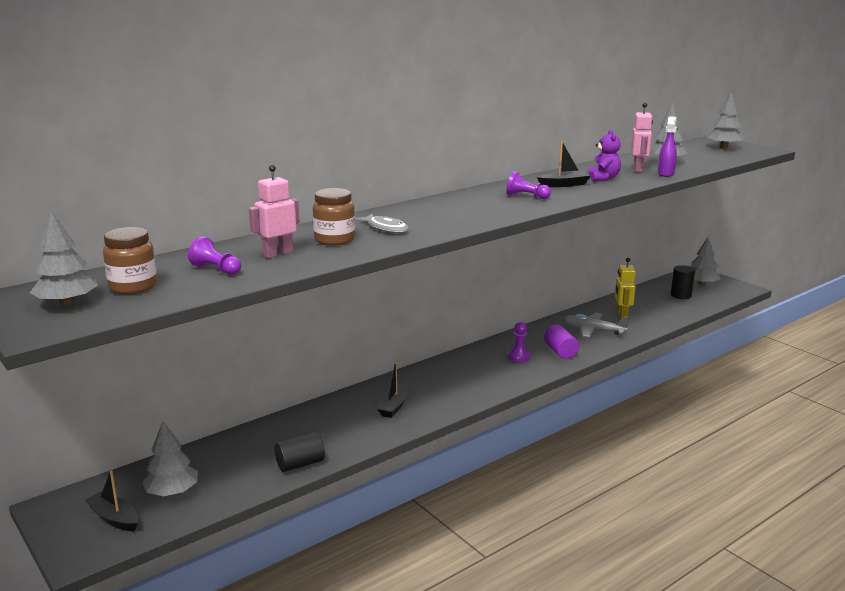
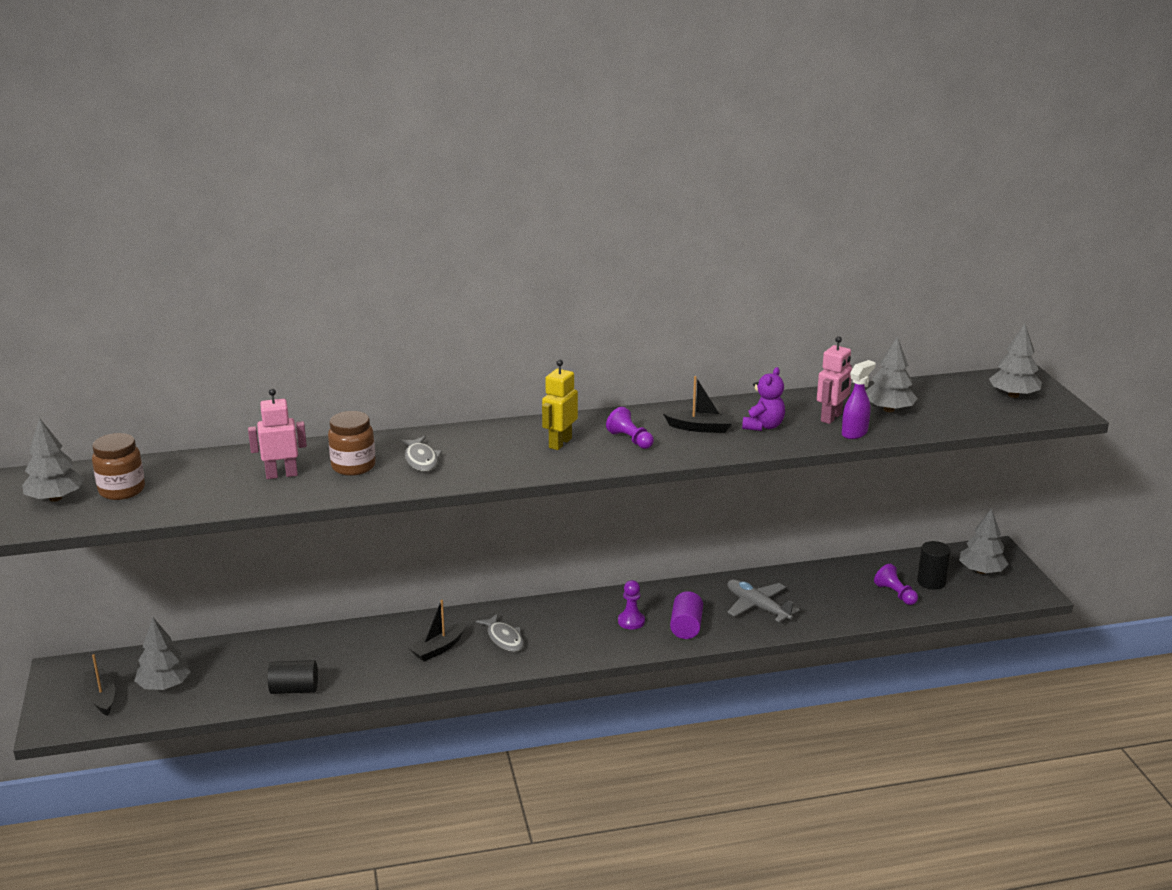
camera: 25 degrees right, 5 degrees up
(216, 269) = (208, 484): purple pawn -> purple pawn (895, 594)
(438, 388) = (504, 638): none -> grey fish
(622, 315) = (818, 593): yellow robot -> yellow robot (560, 443)

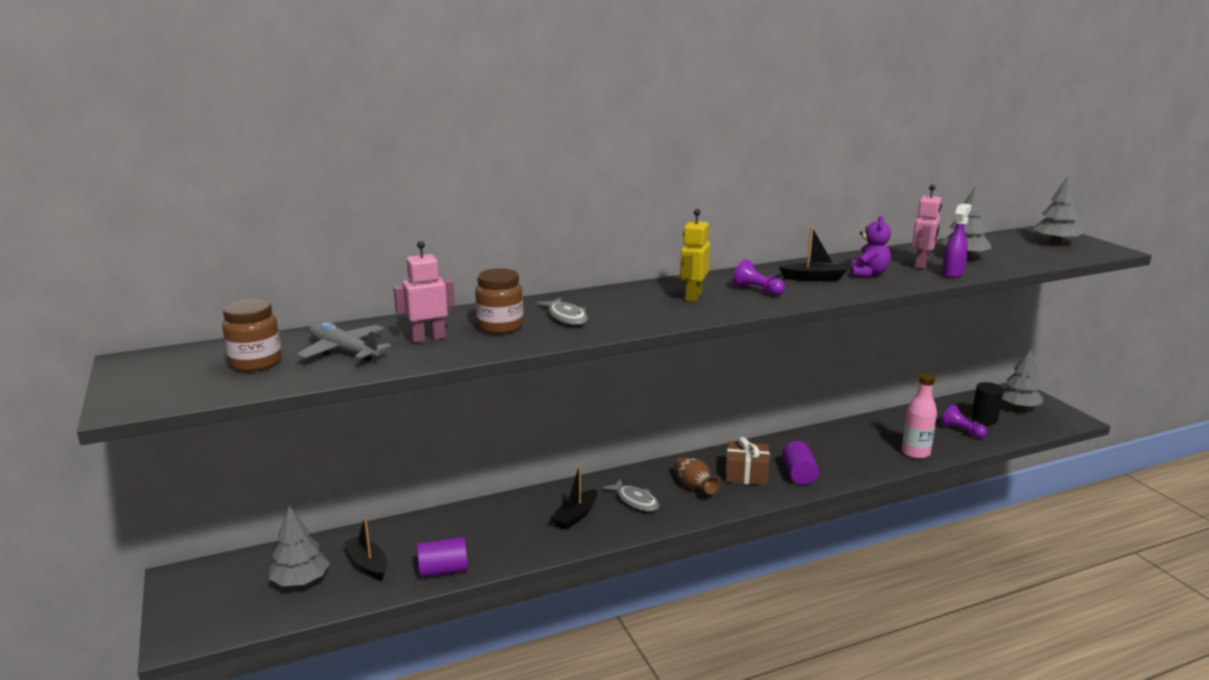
camera: 10 degrees left, 5 degrees down
(55, 498) = (180, 375): grey tree -> none
(101, 697) = (232, 601): black boat -> black boat (367, 564)
(294, 689) = (443, 570): black cylinder -> purple cylinder
(570, 629) = (694, 486): none -> brown vase
(631, 621) = (746, 474): purple pawn -> brown gift
(758, 607) = (852, 452): grey plane -> grey plane (344, 351)
(826, 615) = (915, 453): none -> pink bottle

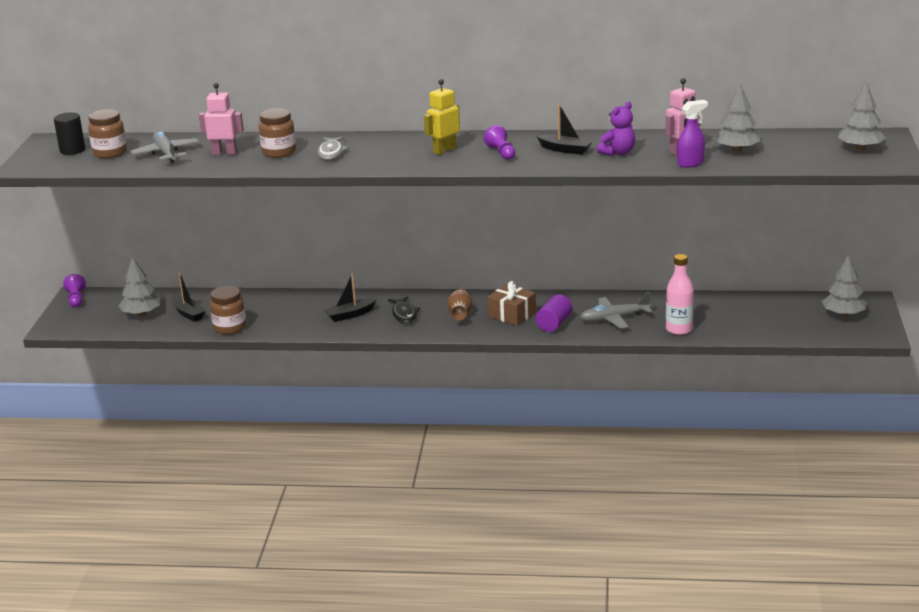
camera: 30 degrees right, 5 degrees up
(367, 564) = (188, 313): black boat -> black boat turned 150 degrees clockwise
(443, 570) = (230, 327): purple cylinder -> brown jar
(635, 501) = (404, 314): grey fish -> black fish
(845, 455) = (614, 318): none -> grey plane
(961, 431) = (751, 322): purple pawn -> purple pawn (76, 299)
(984, 419) = (790, 317): black cylinder -> black cylinder (72, 150)

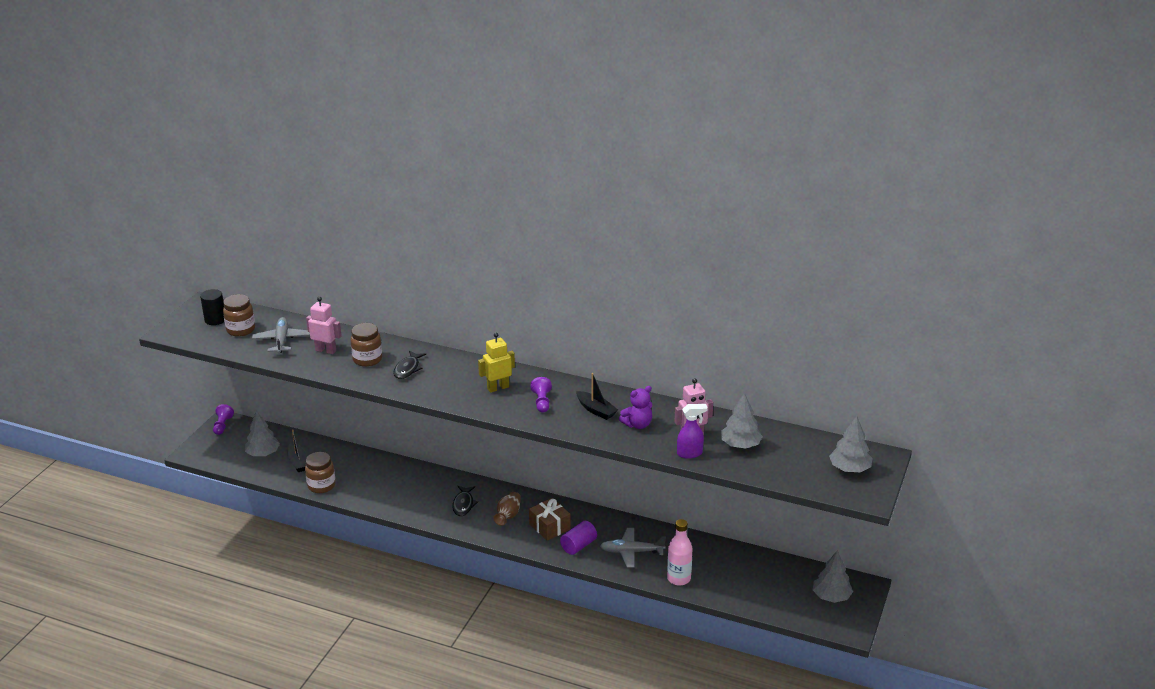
camera: 15 degrees right, 5 degrees up
(331, 152) = (407, 369): grey fish -> black fish
(350, 315) = (421, 494): black boat -> none

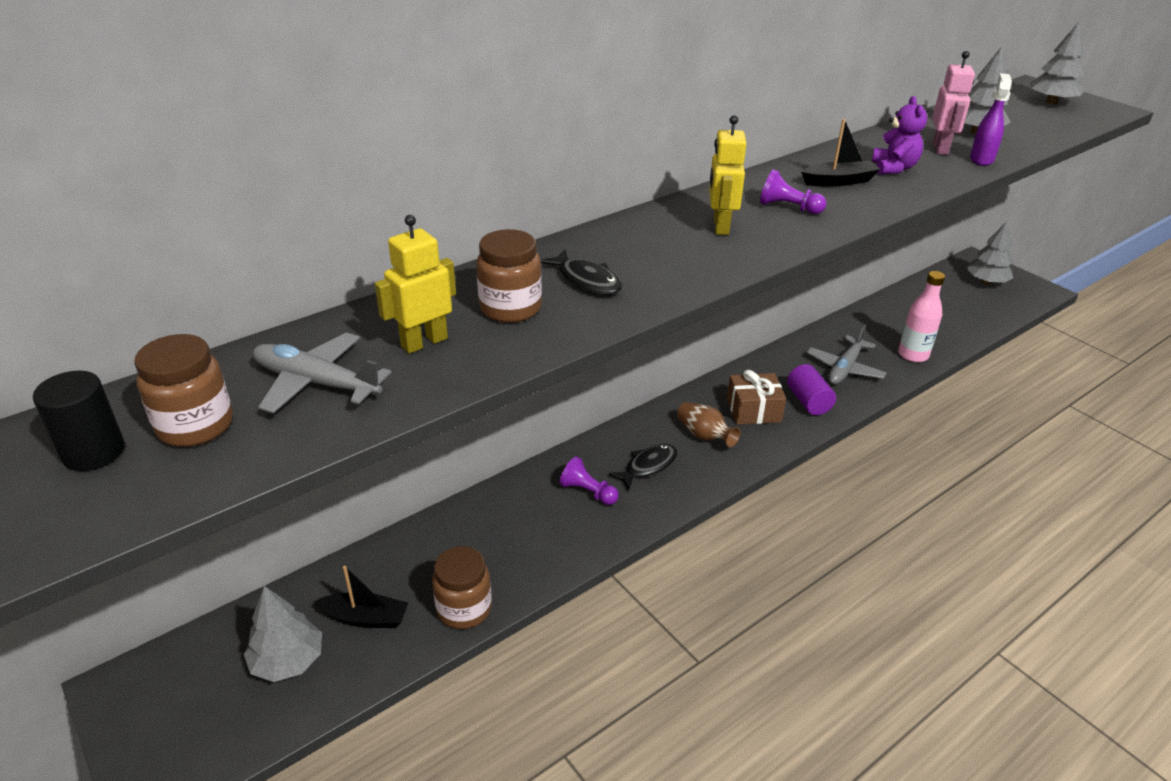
camera: 60 degrees left, 5 degrees up
(222, 425) = (125, 696): purple pawn -> purple pawn (588, 492)
(326, 350) = (424, 342): pink robot -> yellow robot
(463, 504) = (648, 466): black fish -> black fish turned 75 degrees counterclockwise

